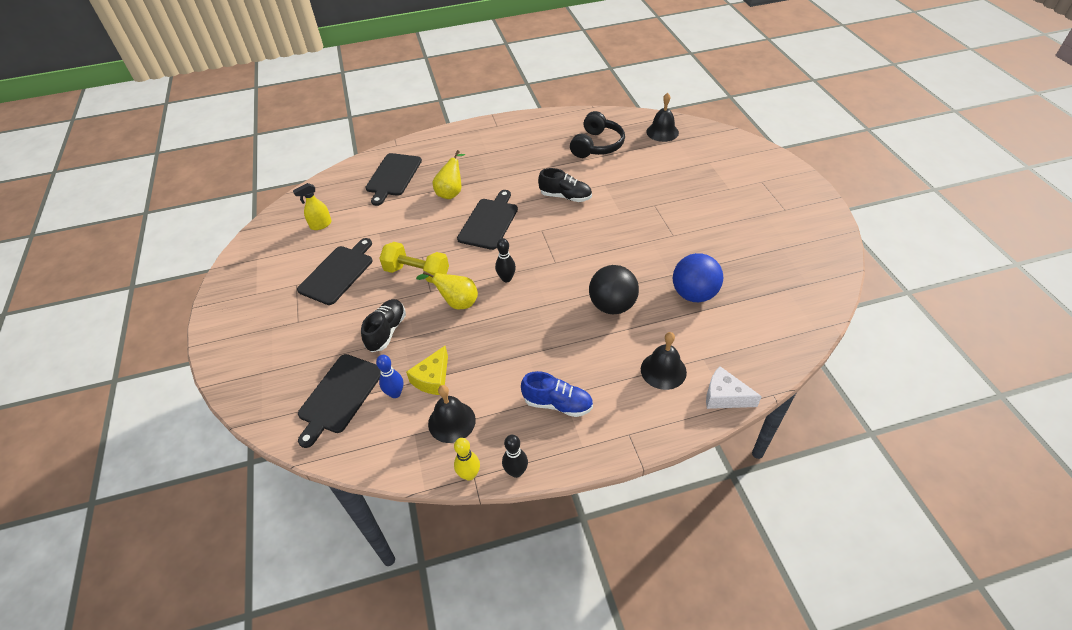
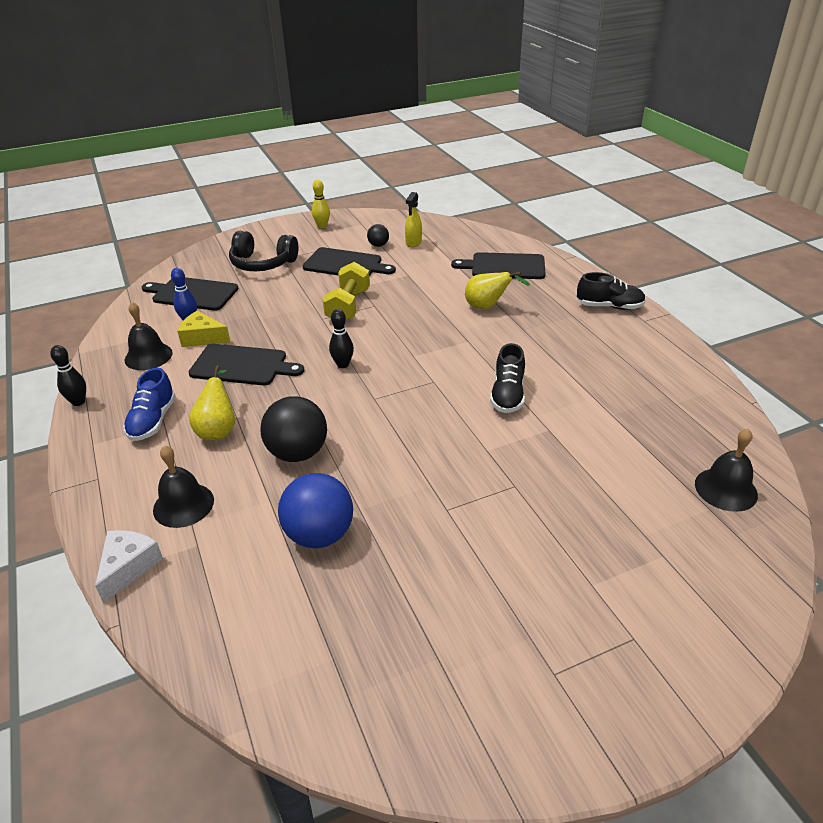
camera: 80 degrees right, 10 degrees down
(311, 248) = (378, 245): none -> black ball
(320, 225) = (413, 243): yellow spray bottle -> yellow spray bottle turned 120 degrees counterclockwise
(386, 331) = (266, 303): black shoe -> black shoe (609, 306)
(457, 303) = (304, 337): yellow pear -> yellow pear (218, 430)
(469, 474) = (85, 374): yellow bowling pin -> yellow bowling pin (322, 226)
(489, 222) = (440, 340): black cutting board -> black cutting board (242, 365)
(597, 145) = (644, 415): black headphones -> black headphones (262, 263)

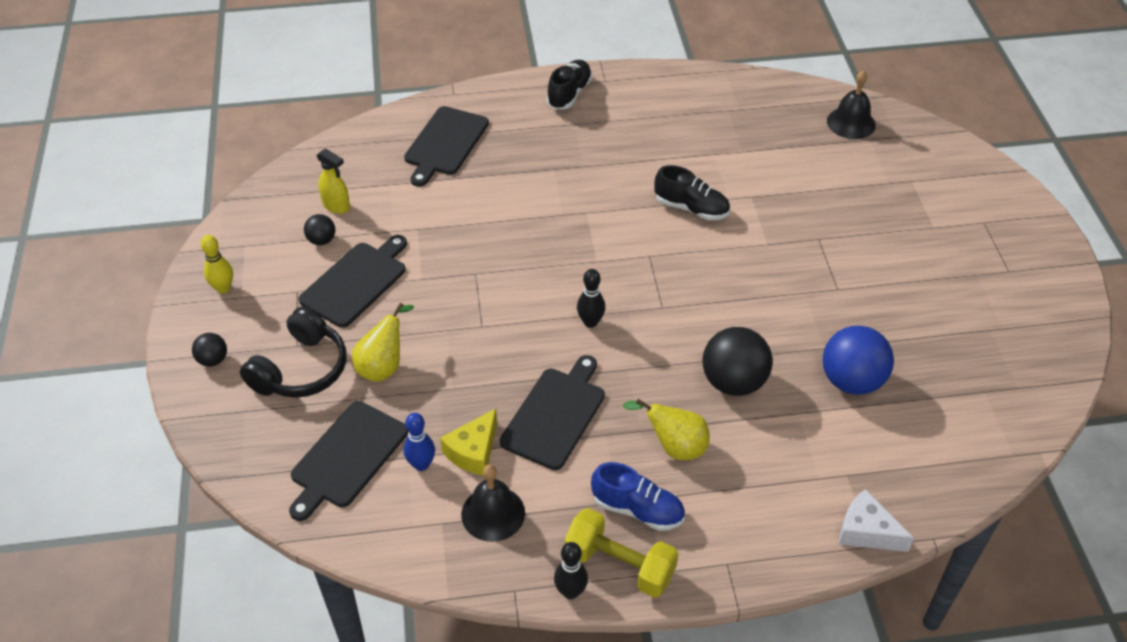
camera: 75 degrees left, 10 degrees up
(183, 505) = (789, 484): black bell -> none
(263, 236) = (213, 360): none -> black ball
(348, 306) = (466, 297): yellow dumbbell -> yellow dumbbell (619, 565)
(487, 307) = (527, 180): yellow pear -> yellow pear (383, 366)

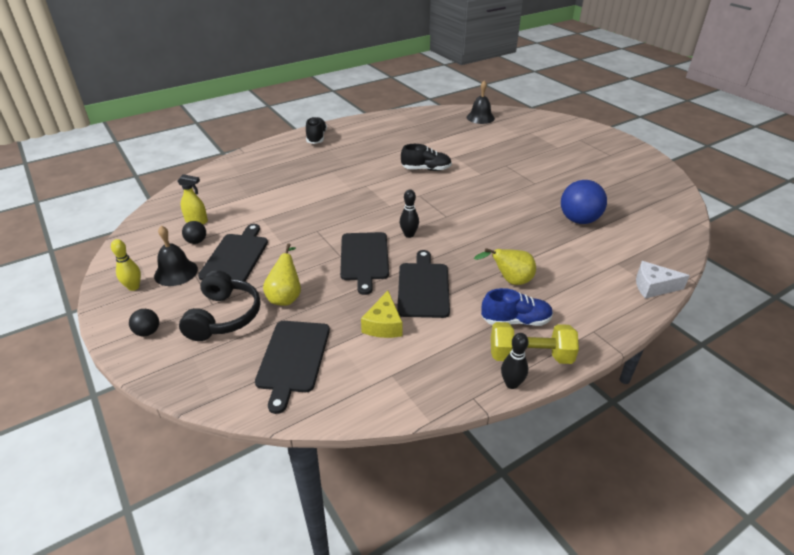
camera: 25 degrees left, 10 degrees down
(421, 464) = (352, 344): blue bowling pin -> none
(445, 143) = (253, 175): black cutting board -> black cutting board (364, 258)
(493, 513) = (423, 356): black bell -> black bell (176, 272)
(733, 382) = (516, 239): black ball -> none

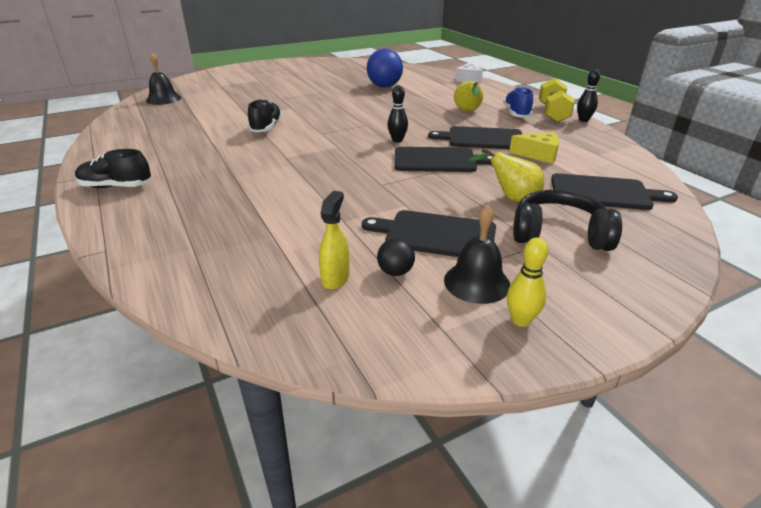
camera: 85 degrees left, 5 degrees down
(148, 332) = (612, 289): black ball -> none

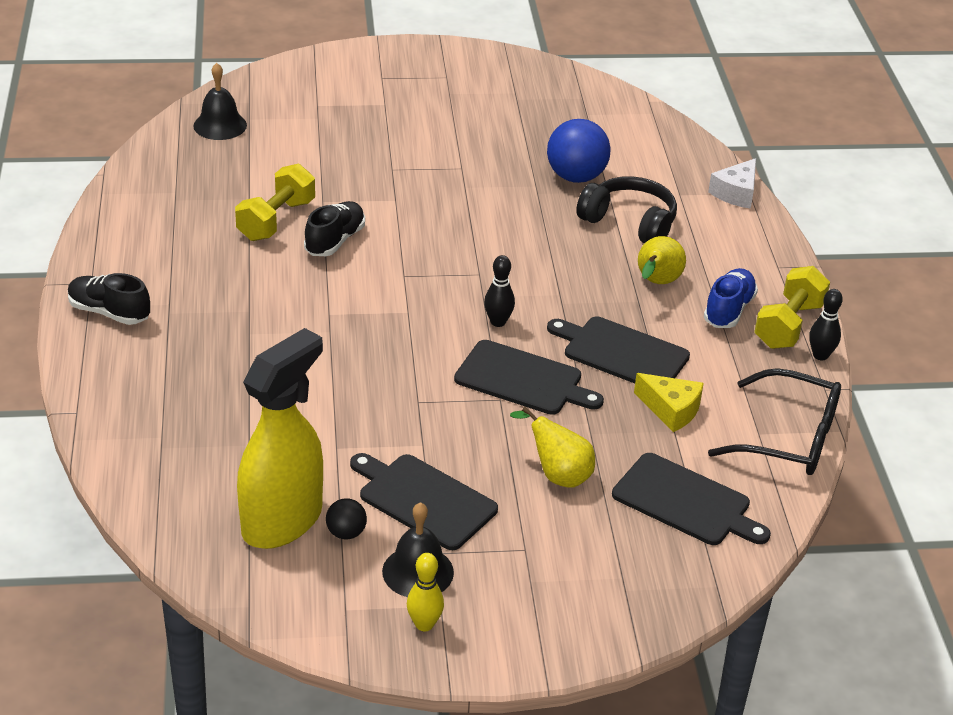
camera: 20 degrees right, 5 degrees up
(222, 126) = (276, 220): none -> yellow dumbbell
(335, 278) = (282, 521): yellow spray bottle -> yellow spray bottle, size x2.25
(559, 234) = (562, 543): black headphones -> black headphones (629, 223)
(616, 152) = (788, 438): none -> black glasses

